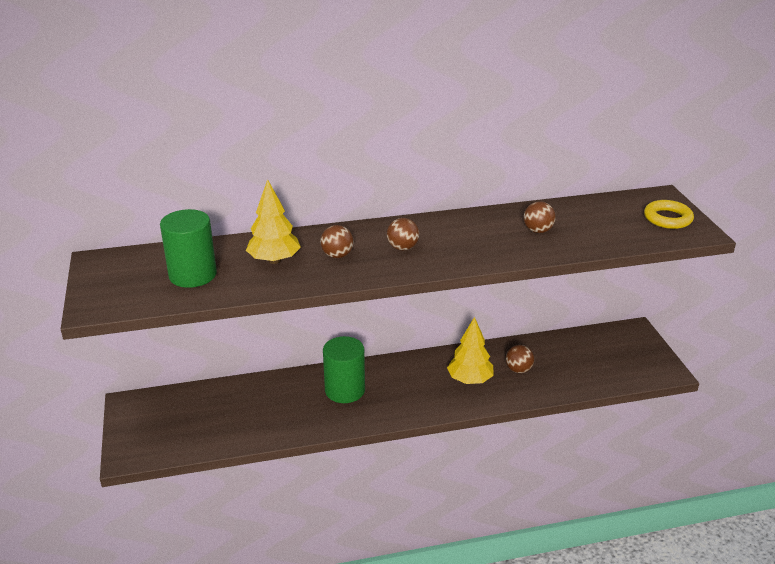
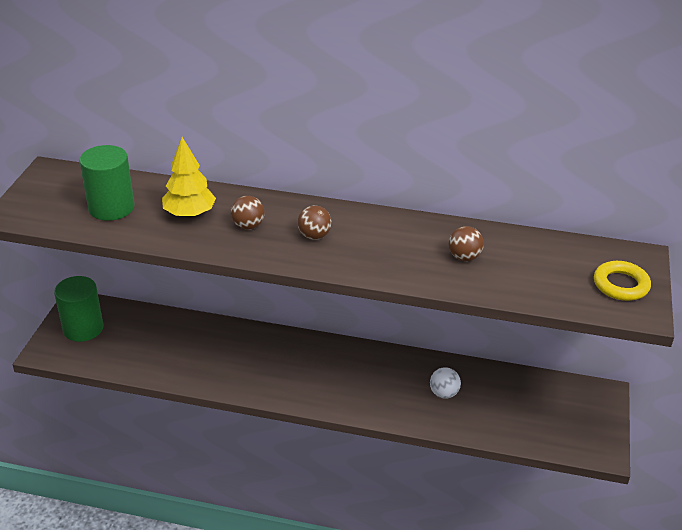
camera: 25 degrees right, 5 degrees up
(345, 390) = (263, 356): green cylinder -> green cylinder (83, 328)
(470, 380) = (387, 387): yellow tree -> none
(518, 370) = (444, 393): brown ball -> white ball

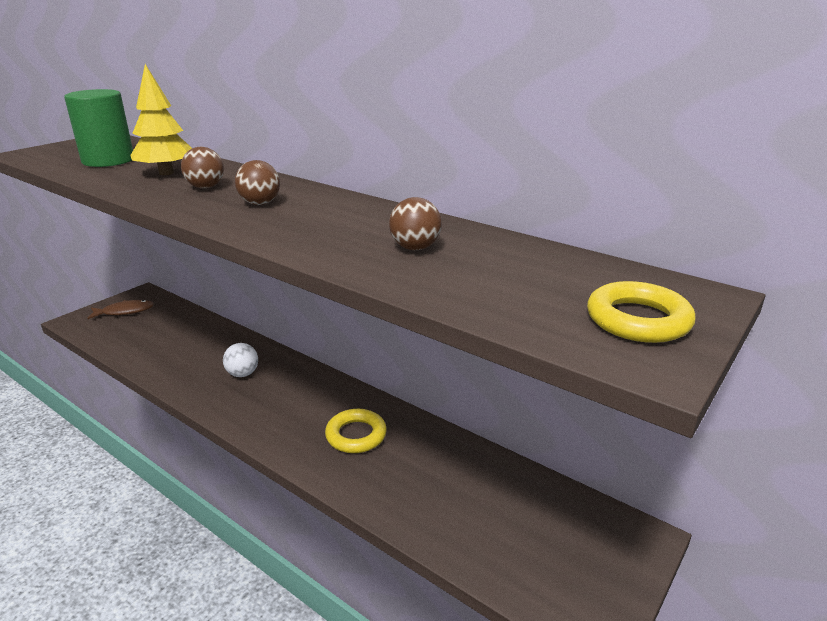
camera: 25 degrees right, 10 degrees down
(83, 328) = (125, 311): green cylinder -> brown fish
(389, 382) = (356, 435): none -> yellow ring
(444, 393) = (411, 467): white ball -> white ball (242, 374)

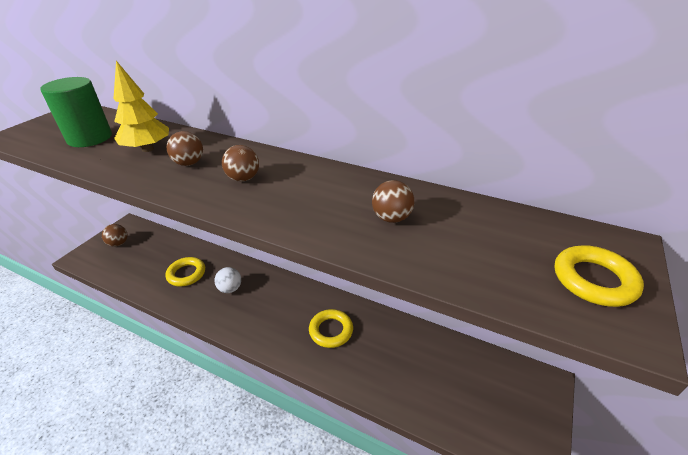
camera: 10 degrees left, 10 degrees up
(125, 311) = (118, 243): brown fish -> brown ball
(194, 352) = (186, 274): none -> yellow ring

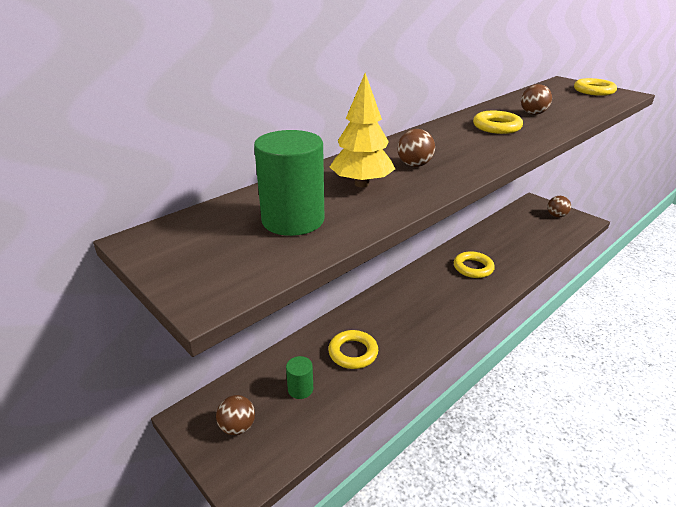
camera: 70 degrees left, 5 degrees down
(149, 259) = (300, 389): none -> green cylinder
(230, 289) = (395, 319): white ball -> none
(243, 178) = (459, 146): brown ball -> brown ball (556, 216)
(318, 195) = (496, 127): none -> yellow ring

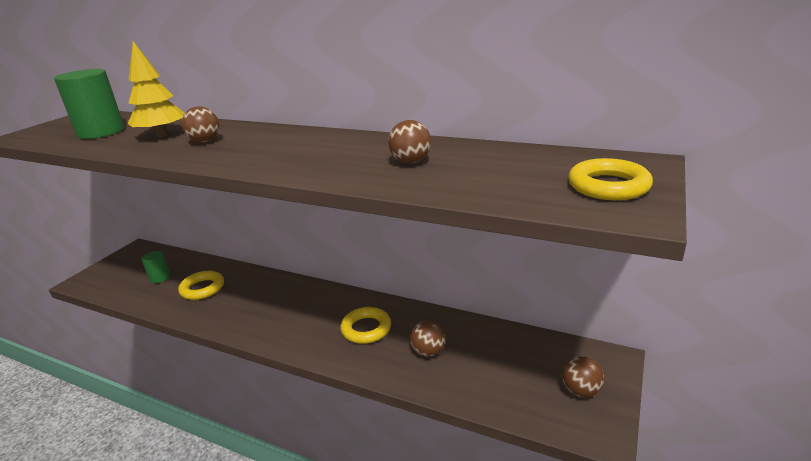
camera: 70 degrees right, 5 degrees down
(237, 427) = (126, 266): brown ball -> brown ball (428, 351)
(496, 127) = (337, 152): yellow ring -> none

